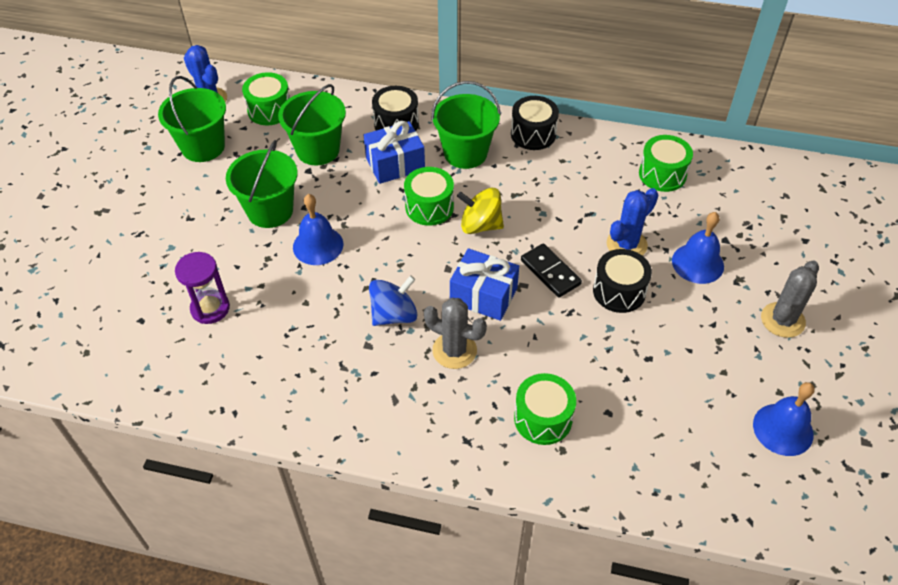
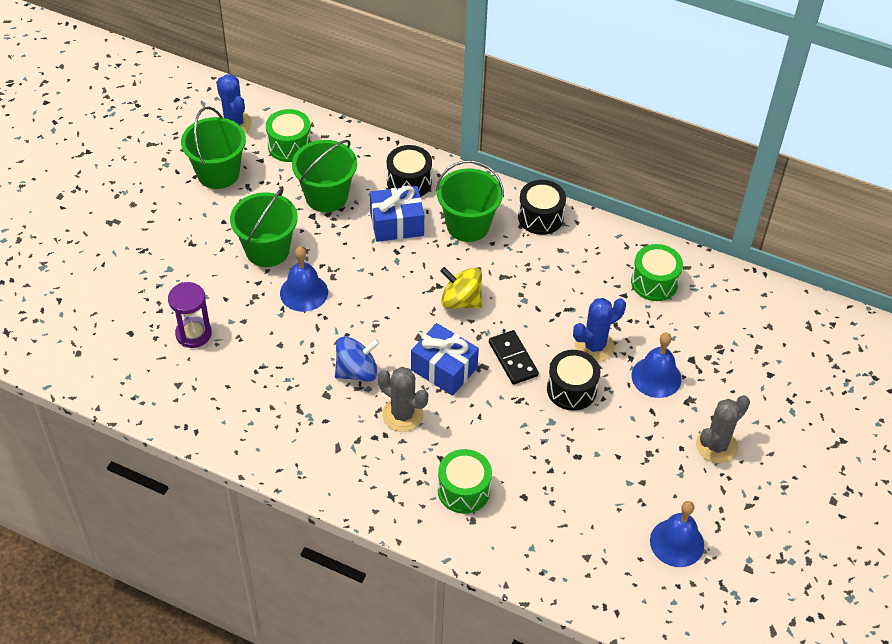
camera: 10 degrees right, 0 degrees up
(429, 207) = (417, 274): green drum -> none

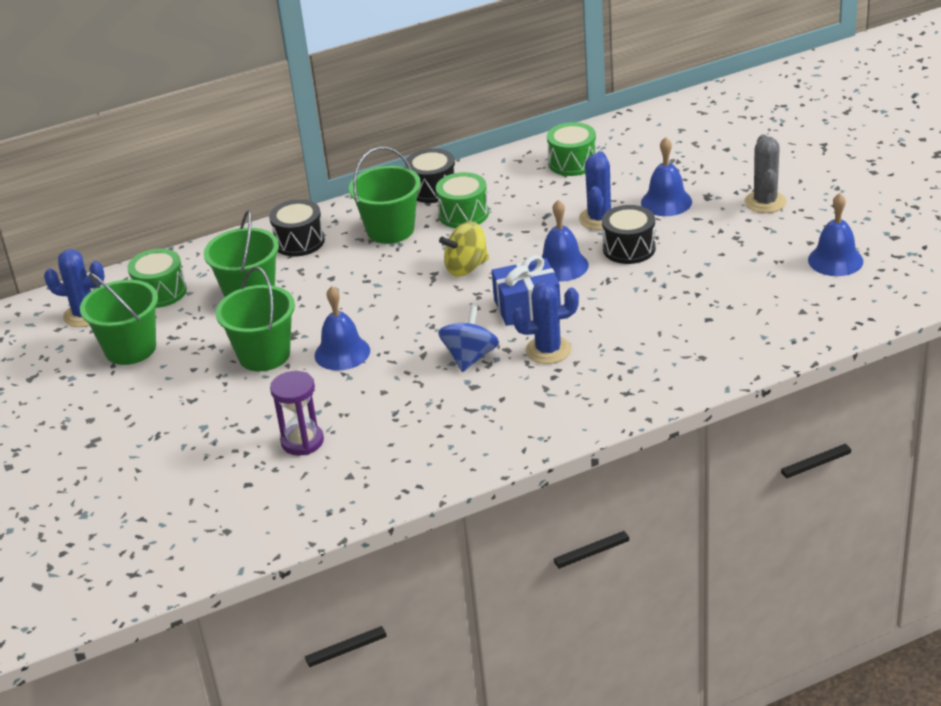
camera: 45 degrees left, 15 degrees down
(397, 224) = (337, 268): blue gift -> none
(402, 415) = (548, 350): grey cactus -> blue cactus
(464, 490) = (666, 349): green drum -> green drum (463, 214)
(513, 359) = (561, 266): black domino -> blue bell

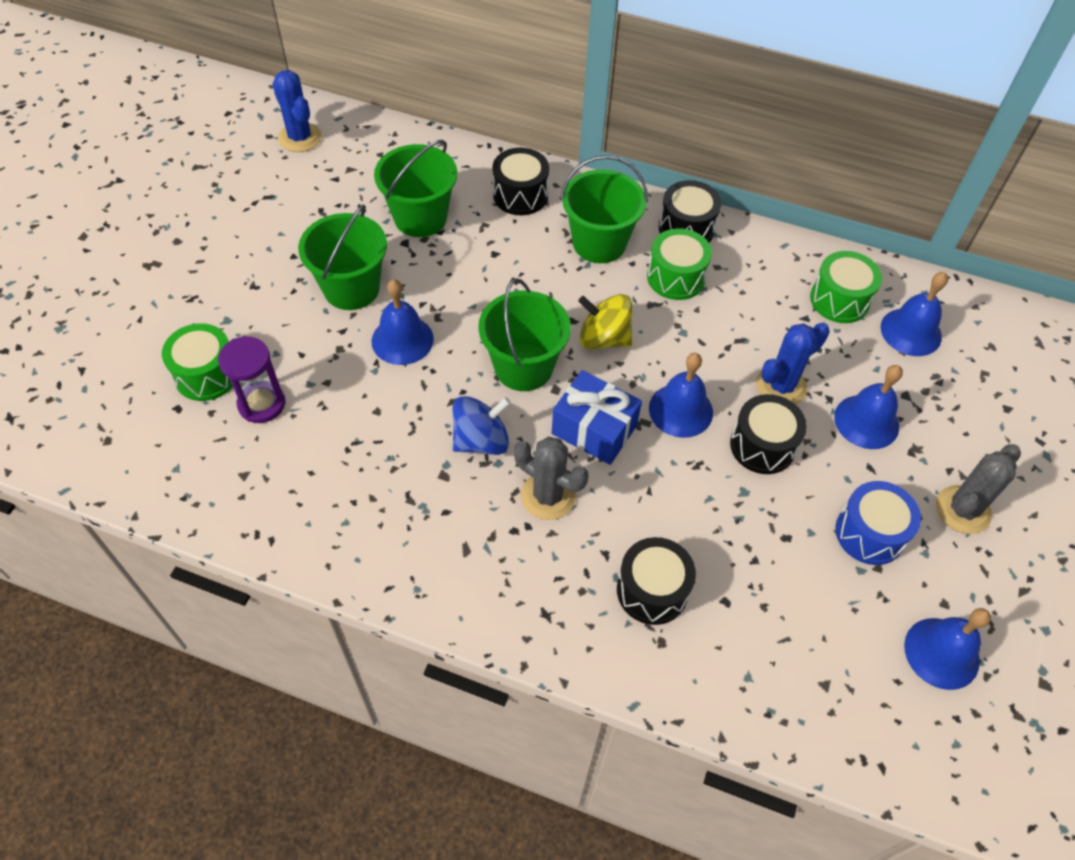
camera: 40 degrees right, 20 degrees up
(130, 349) = (283, 197): green bucket -> green bucket (523, 367)
(160, 292) = (370, 160): green drum -> green drum (207, 374)
(548, 350) = (548, 496): blue cactus -> grey cactus
(631, 151) = (911, 332): none -> blue bell
(665, 343) = (652, 590): none -> black drum
(736, 243) = (869, 533): none -> blue drum

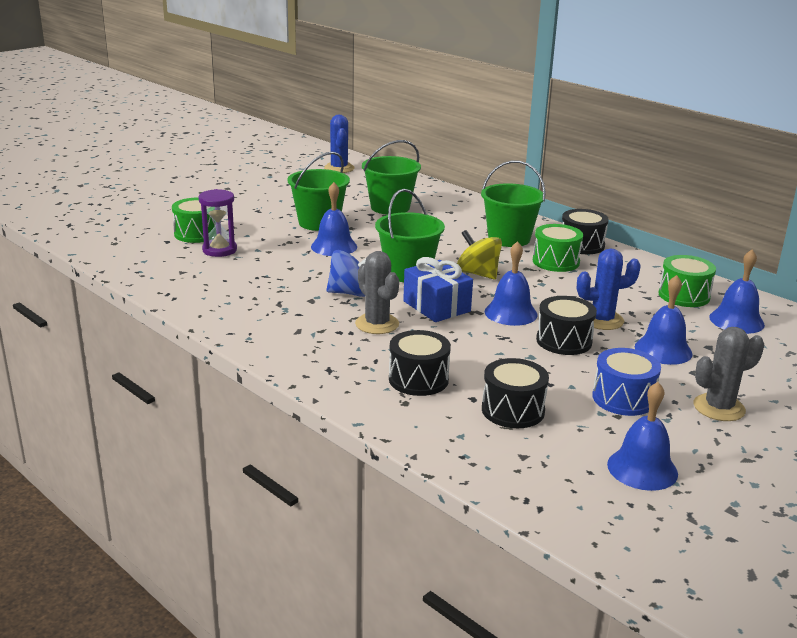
camera: 25 degrees right, 30 degrees down
(520, 195) = (468, 212): black drum -> black drum (513, 410)

